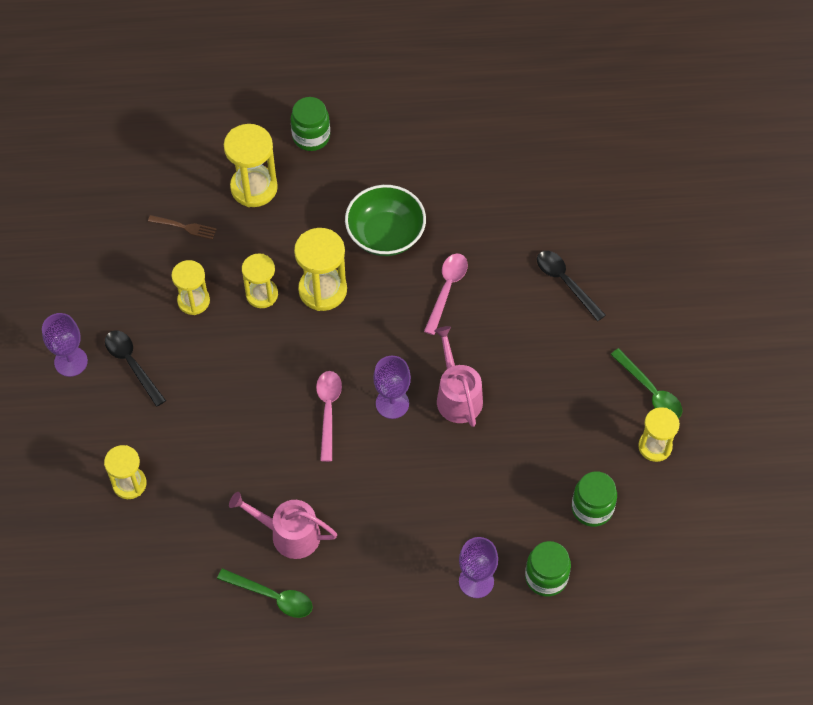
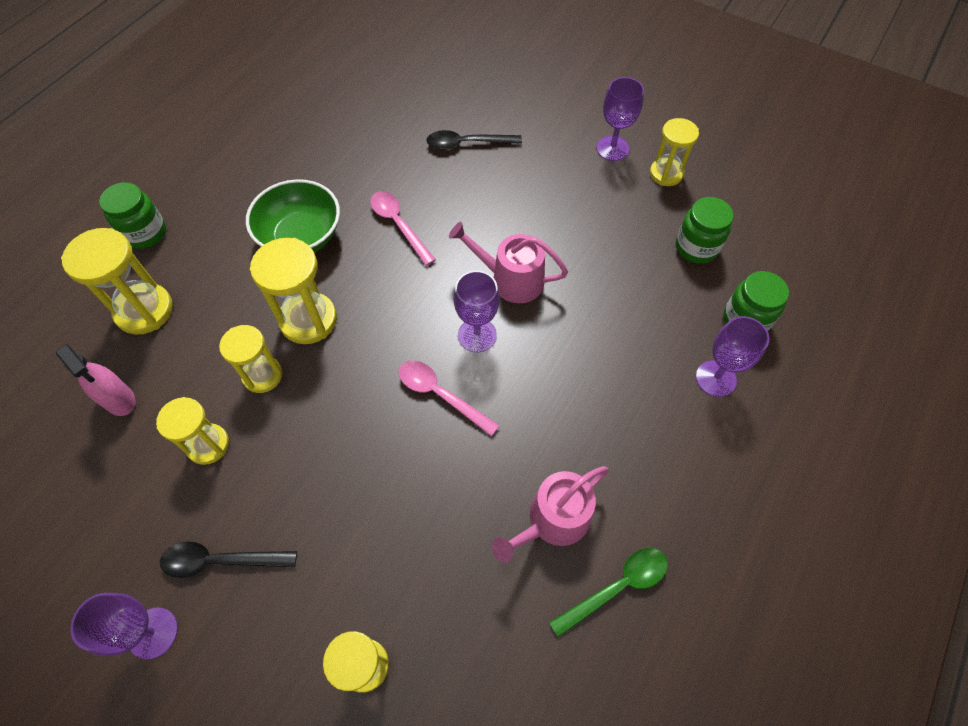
camera: 55 degrees left, 0 degrees up
(185, 227) = (119, 399): brown fork -> pink spray bottle
(650, 391) = (612, 148): green spoon -> purple goblet

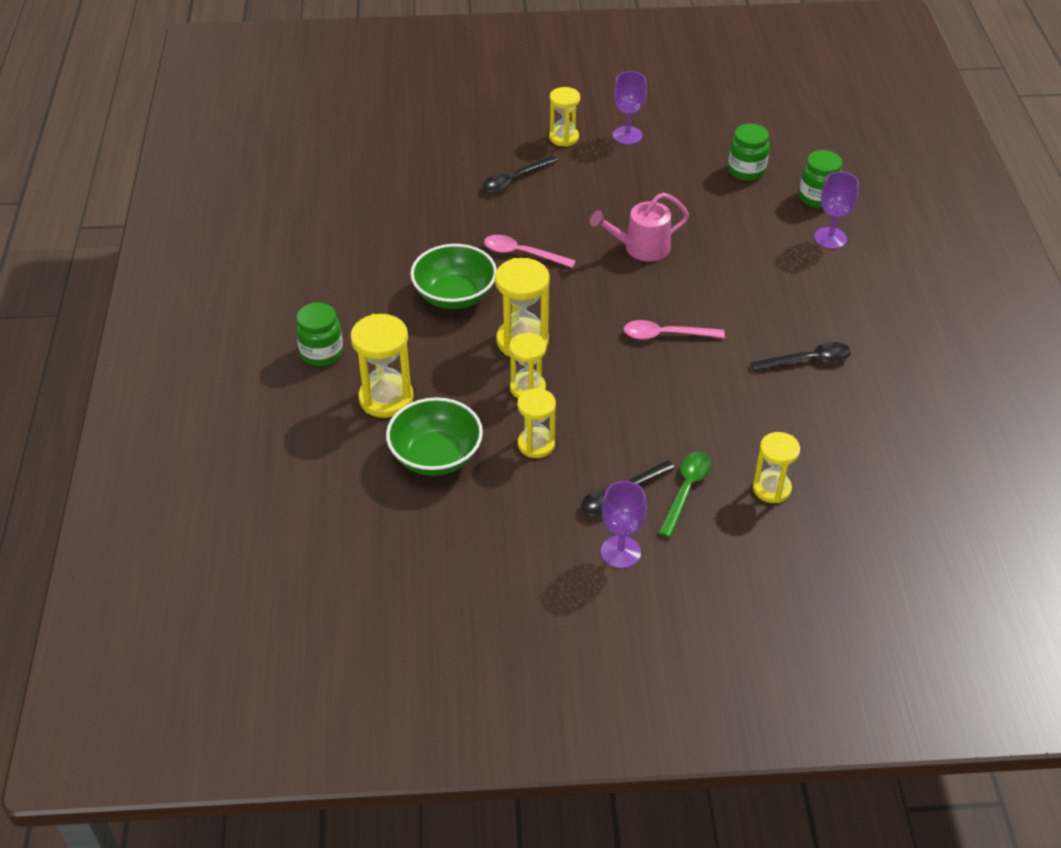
camera: 35 degrees left, 15 degrees down
(119, 399) = (436, 456): pink spray bottle -> green bowl
(477, 335) = (653, 290): purple goblet -> none
(553, 520) = (807, 360): pink watering can -> black spoon
(617, 587) = (877, 371): green spoon -> green spoon (686, 490)
(666, 174) = (681, 135): yellow hourglass -> yellow hourglass (564, 137)

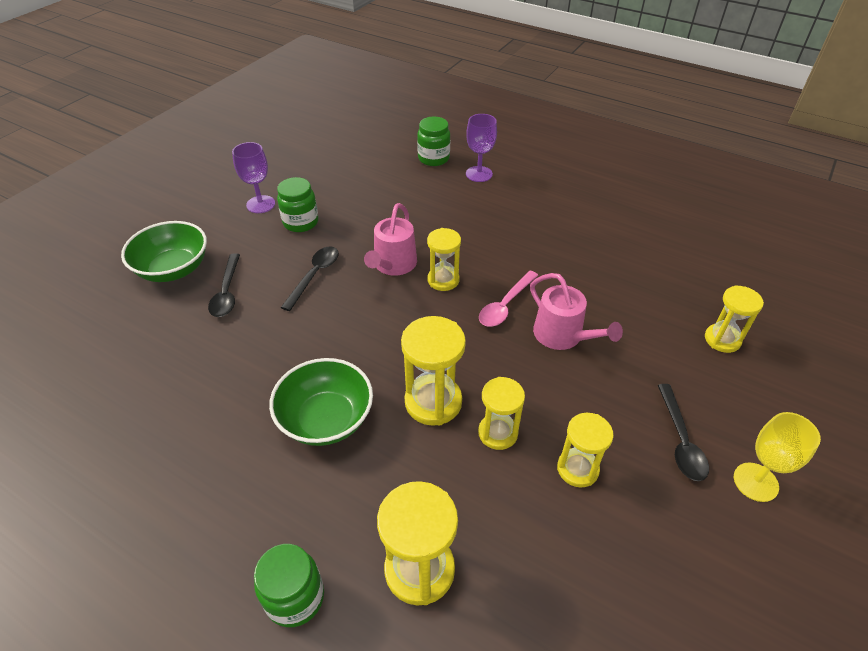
camera: 55 degrees left, 0 degrees up
(436, 456) = (540, 570): green bowl -> green bowl (173, 269)
(522, 254) = (323, 339): pink spoon -> none
(564, 137) = (217, 237): yellow hourglass -> yellow hourglass (443, 280)
(620, 552) = (755, 482): purple goblet -> yellow goblet
(666, 384) = (562, 336): none -> pink watering can
(686, 490) = (698, 392): green spoon -> none
(746, 171) = (370, 172): green jar -> green jar (301, 222)
(807, 360) = (594, 248): black spoon -> black spoon (314, 276)

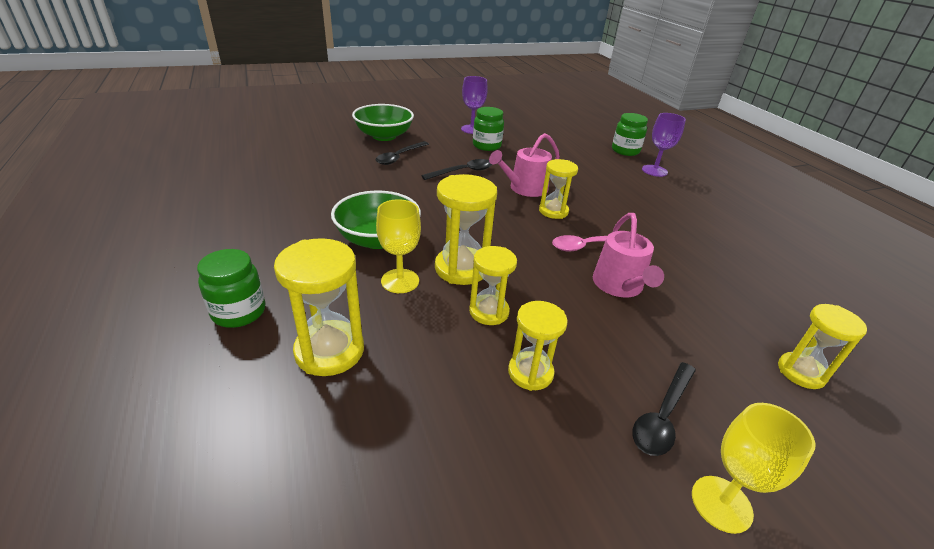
camera: 35 degrees right, 10 degrees down
(397, 453) = (400, 281): none -> yellow goblet

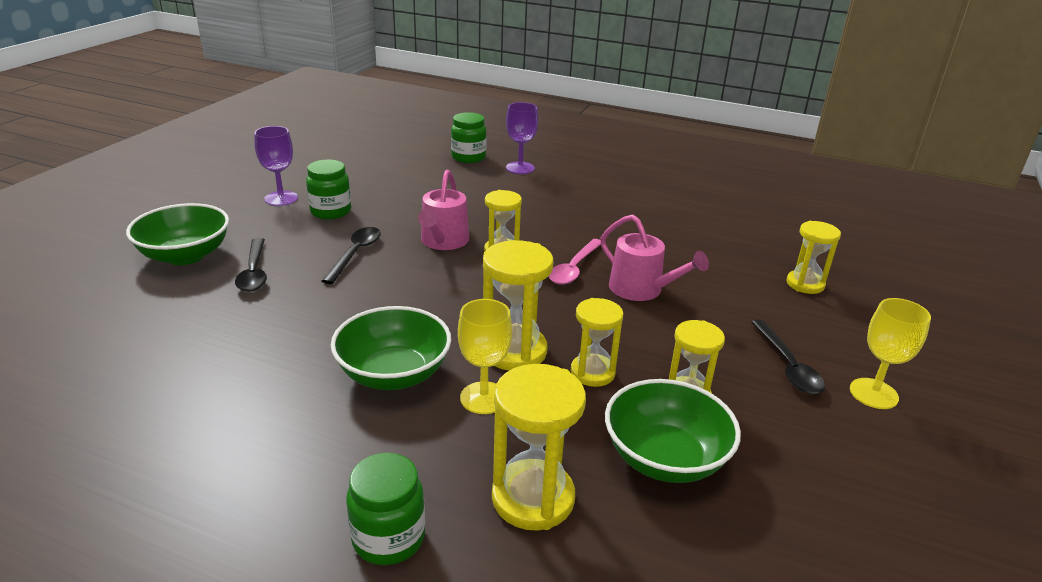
camera: 45 degrees left, 5 degrees down
(443, 395) = (665, 458): none -> green bowl

